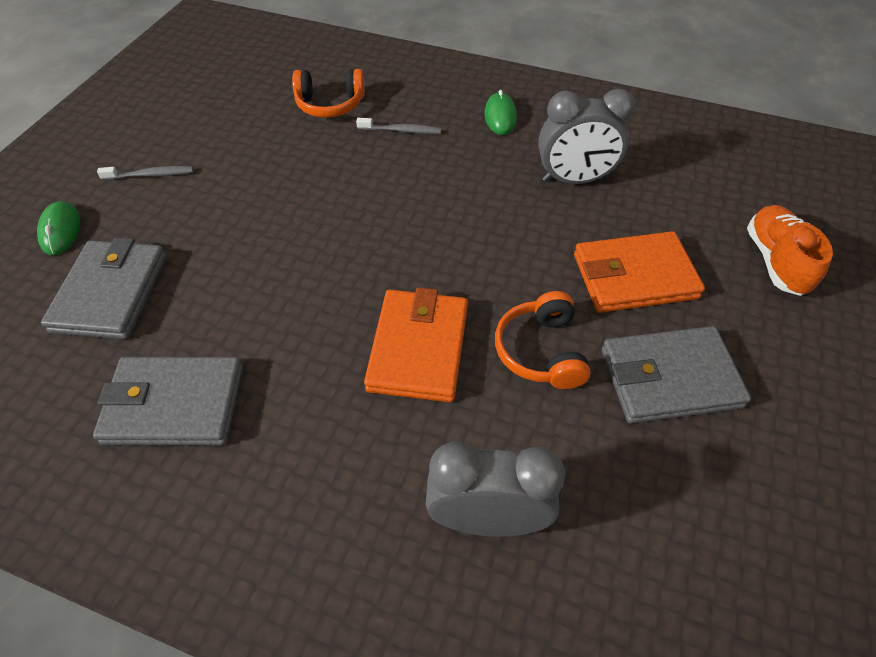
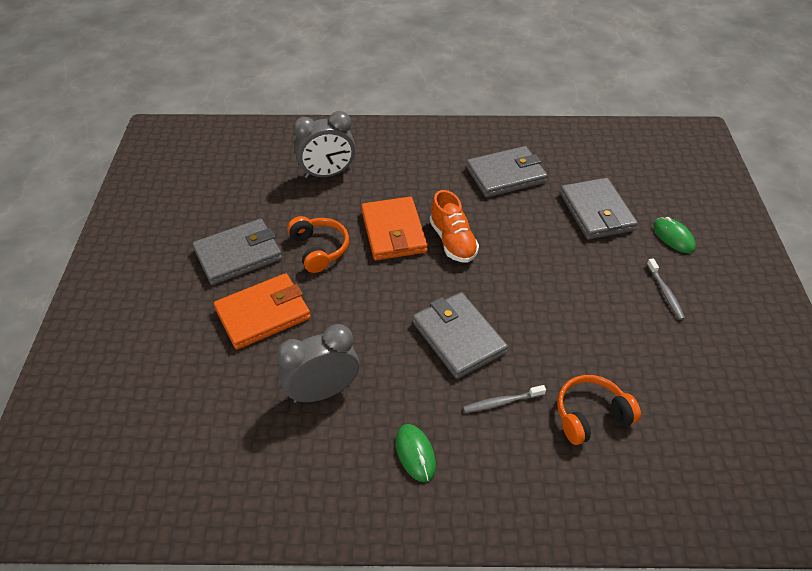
camera: 160 degrees right, 5 degrees down
(150, 175) = (665, 293): grey toothbrush -> grey toothbrush turned 75 degrees counterclockwise
(408, 191) = (458, 338): none -> grey wallet
(775, 261) = (152, 357): orange shoe -> orange shoe (453, 241)

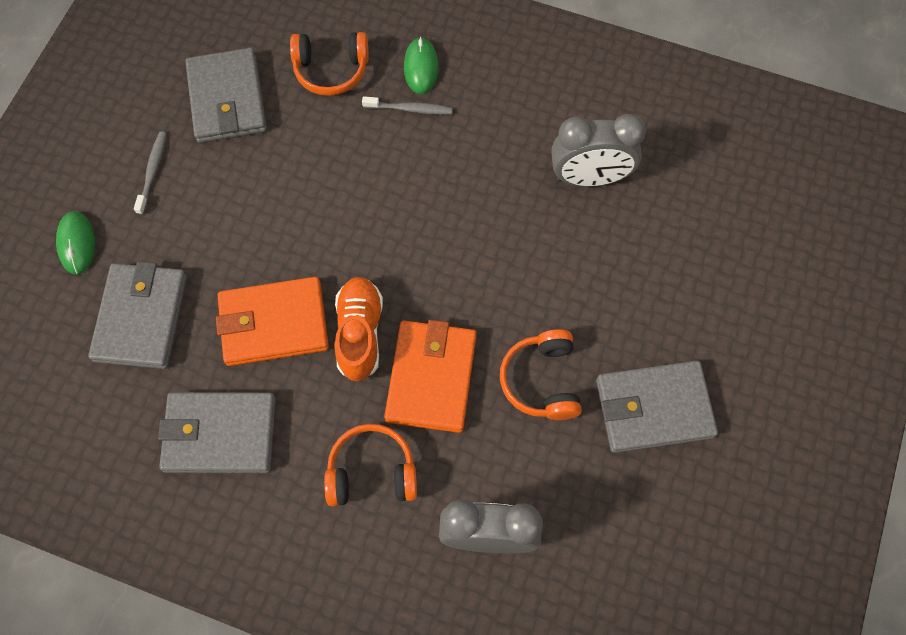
camera: 160 degrees left, 20 degrees up
(263, 314) = (636, 299): orange wallet -> orange wallet (274, 324)
(408, 182) = (372, 472): none -> orange headphones
(415, 453) = (517, 88): green mouse -> green mouse (421, 67)
(458, 338) = (419, 193): grey wallet -> grey wallet (227, 99)

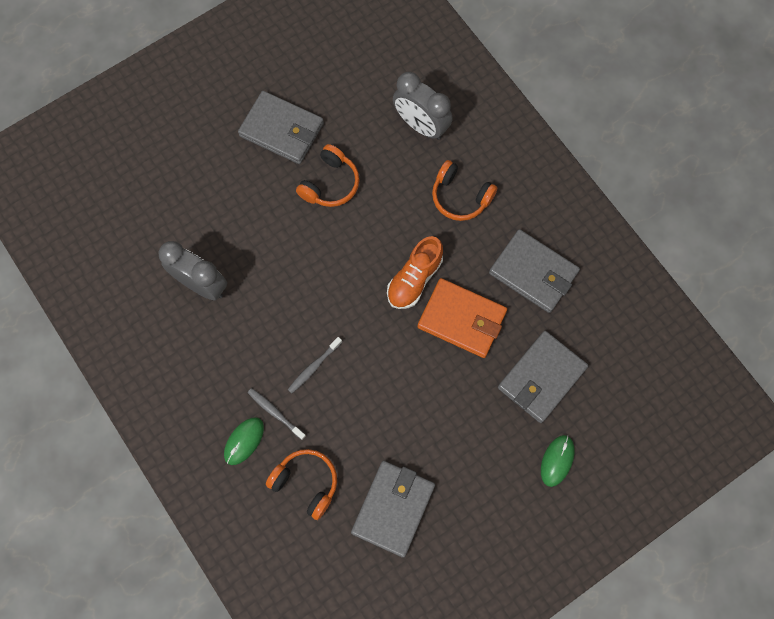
camera: 145 degrees left, 5 degrees up
(152, 171) = (477, 483): grey toothbrush -> grey toothbrush (313, 367)
(431, 378) = (391, 226): orange wallet -> none

